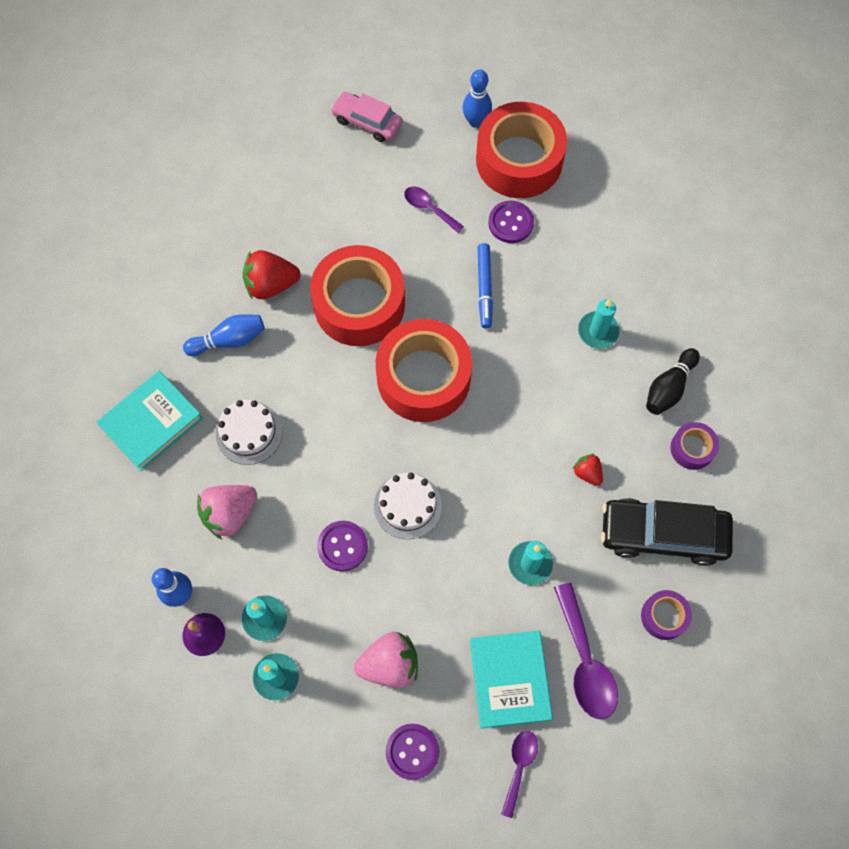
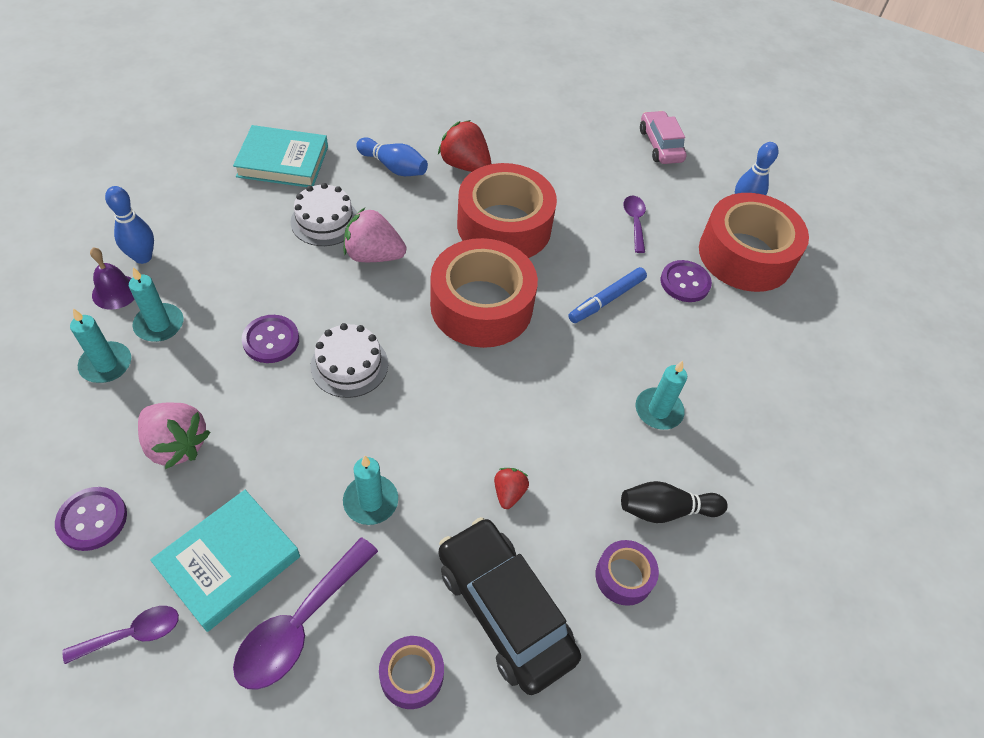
camera: 45 degrees right, 15 degrees down
(230, 514) = (241, 248): pink strawberry -> pink strawberry (373, 255)

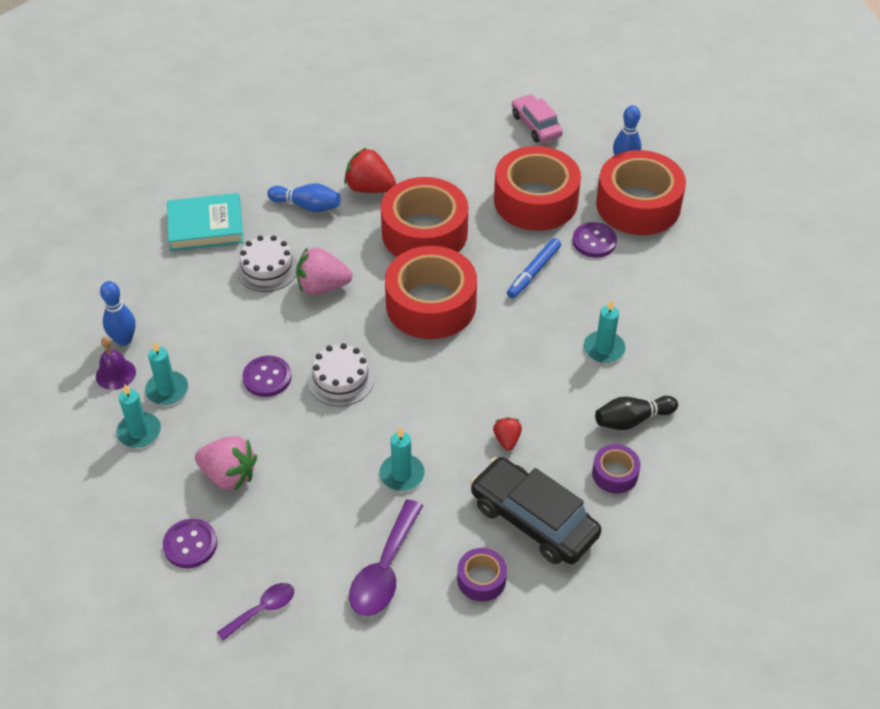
camera: 10 degrees left, 5 degrees down
(229, 562) = (311, 544): turquoise book -> none
(634, 222) = (535, 201): purple spoon -> red tape

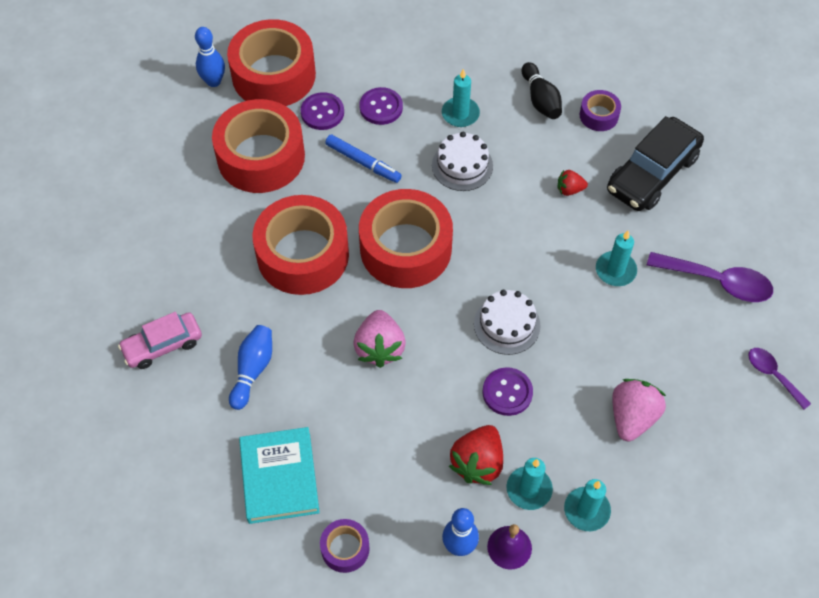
camera: 90 degrees left, 10 degrees up
(190, 544) = (715, 443): purple button -> purple button (381, 107)
(267, 269) = (351, 404): white cake -> white cake (462, 165)
(369, 188) = (228, 308): red strawberry -> red strawberry (477, 463)
(481, 579) = (715, 211): purple tape -> purple tape (345, 548)
(536, 125) = (143, 152): pink car -> pink car (162, 345)

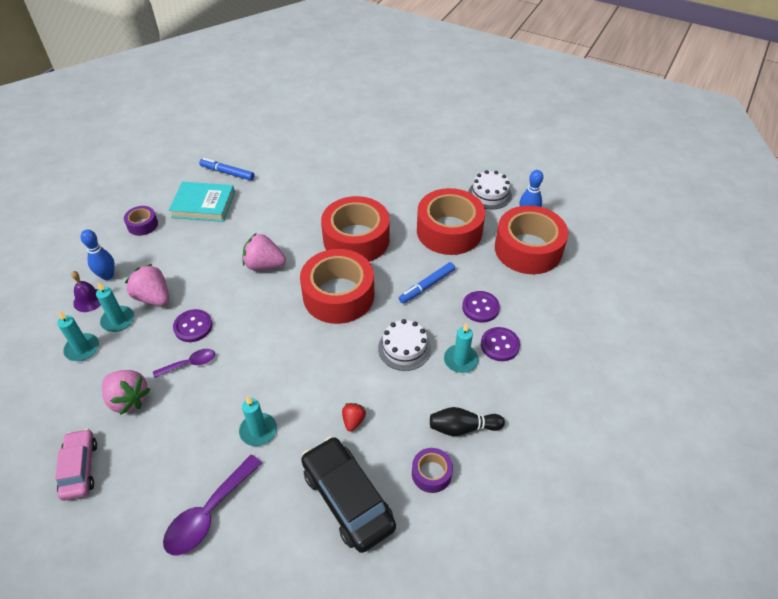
camera: 105 degrees right, 10 degrees down
(162, 345) = (317, 169): pink car -> pink car (80, 468)
(195, 473) = (227, 173): none -> blue marker
(253, 370) = (280, 204): blue bowling pin -> none
(322, 112) = (483, 271): purple button -> purple button (500, 345)
(477, 463) = (153, 297): red strawberry -> pink strawberry
(507, 325) = (246, 340): white cake -> white cake (489, 194)
(773, 375) = (97, 524): purple spoon -> purple spoon (189, 364)

